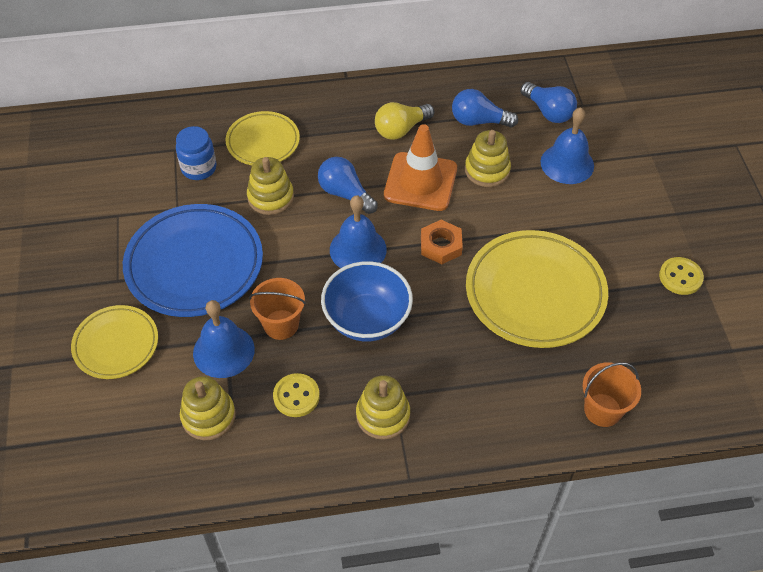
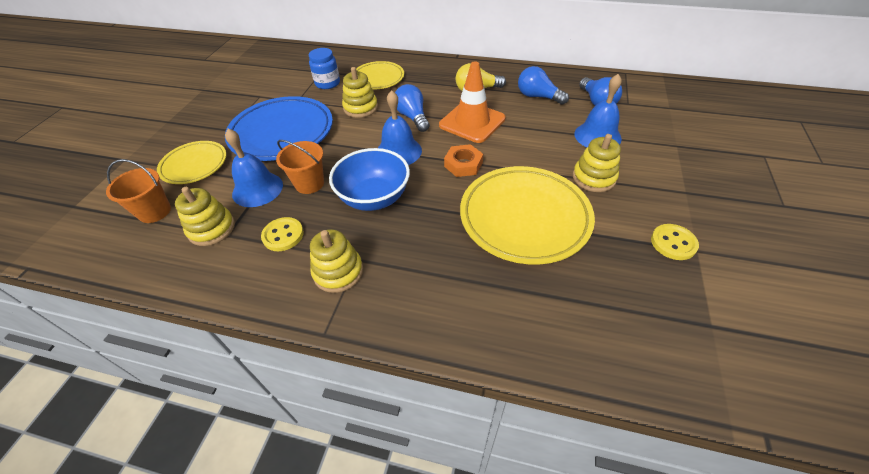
camera: 25 degrees right, 5 degrees down
(487, 170) = (528, 126): yellow stacking toy -> yellow stacking toy (593, 178)
(602, 410) = (542, 337): orange bucket -> orange bucket (155, 211)

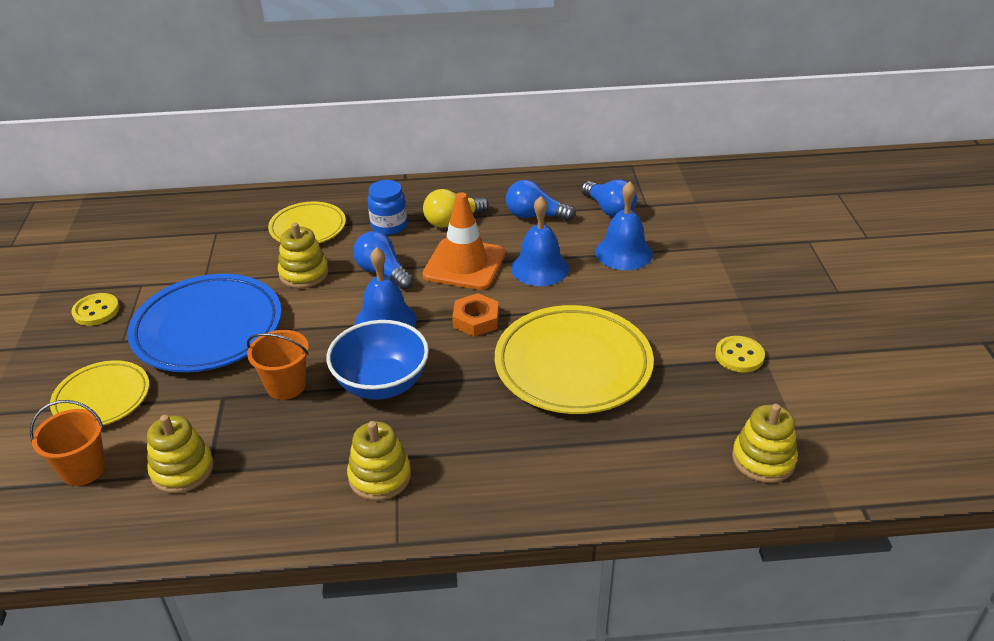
camera: 20 degrees left, 10 degrees down
(257, 189) = (217, 408): blue bell -> blue bell (539, 268)
(283, 235) = (286, 454): yellow button -> yellow button (96, 311)
(327, 83) = (236, 248): blue jar -> blue jar (389, 226)
(593, 178) = (635, 303): yellow stacking toy -> yellow stacking toy (763, 459)

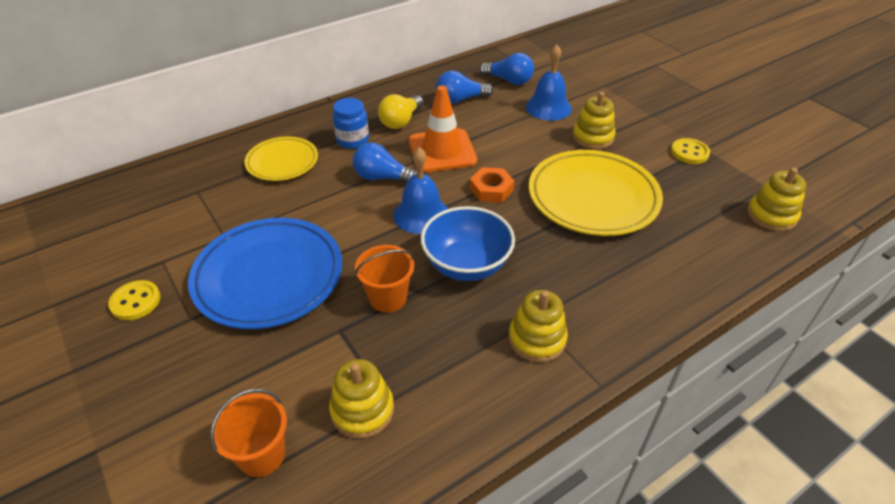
camera: 30 degrees left, 5 degrees up
(102, 398) = (218, 380): yellow plate -> none
(304, 273) = (314, 200): yellow stacking toy -> yellow stacking toy (592, 137)
(539, 268) = (500, 136): blue bell -> none

